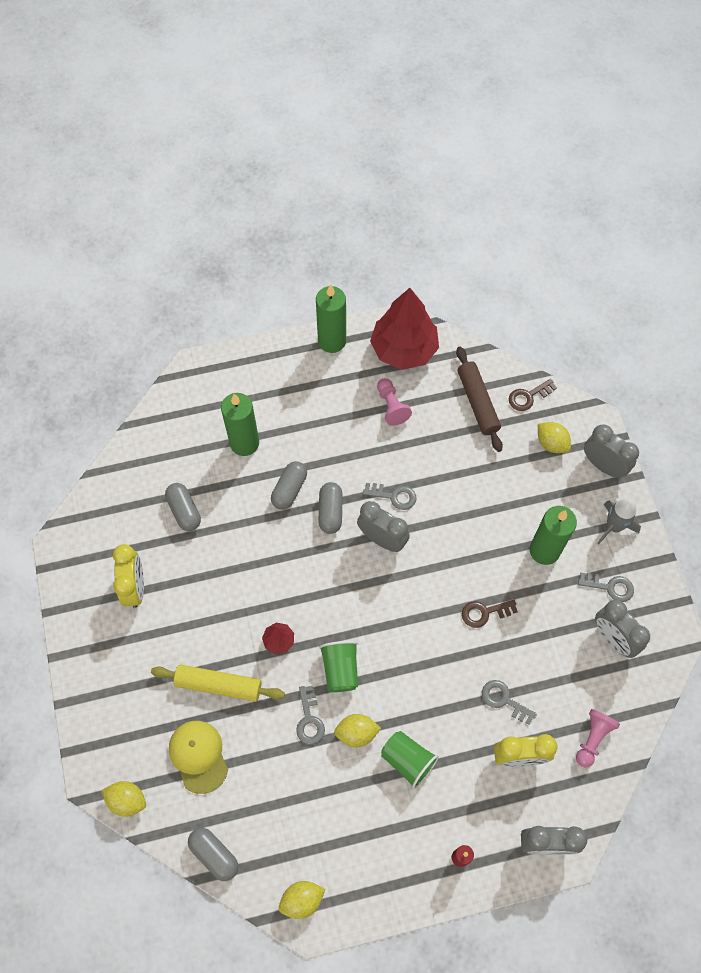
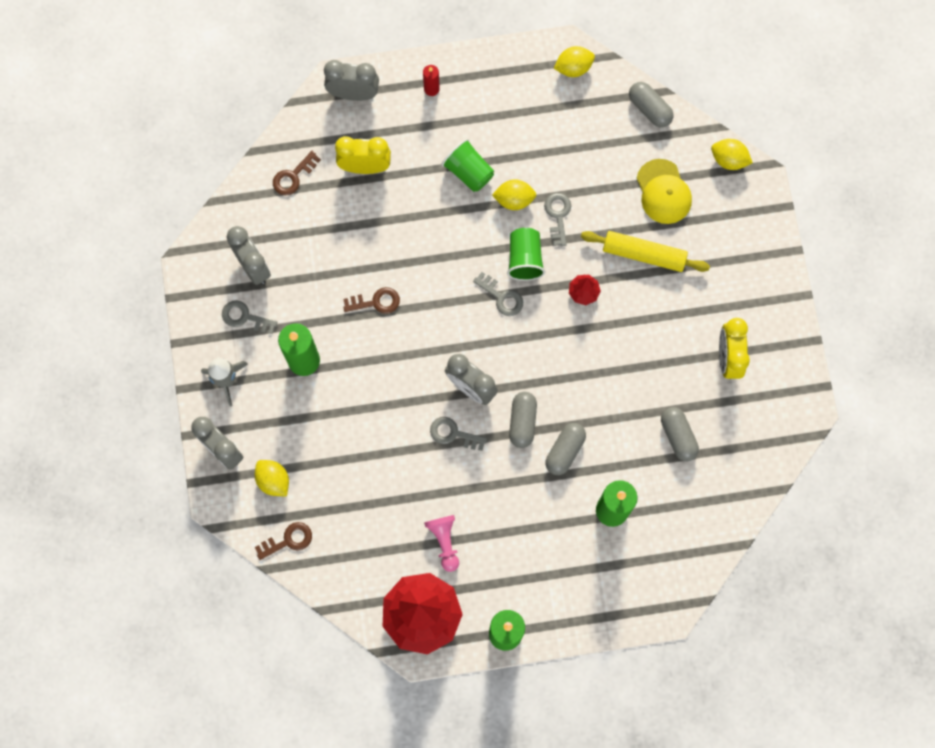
camera: 175 degrees left, 10 degrees up
(477, 402) = (347, 538): brown rolling pin -> none
(504, 700) = (370, 217): grey key -> grey key (501, 297)
(592, 739) = (293, 176): pink pawn -> brown key

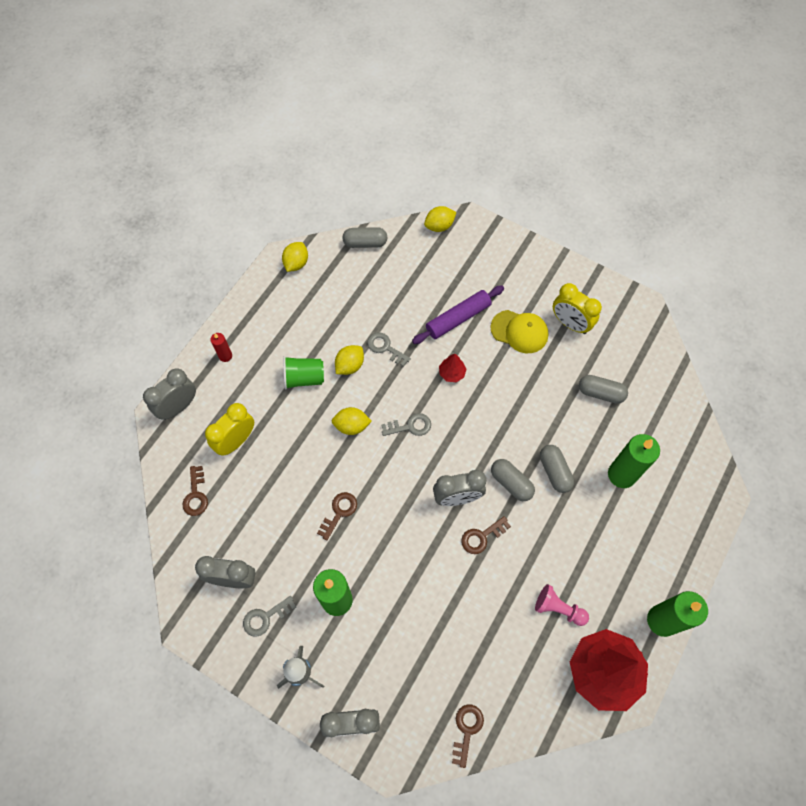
camera: 50 degrees left, 10 degrees down
(273, 480) = (410, 702): yellow lemon -> yellow lemon (352, 426)
(453, 434) = (482, 537): grey key -> brown key
(524, 259) = (396, 391): green cup -> none
(643, 254) = (458, 319): yellow rolling pin -> purple rolling pin
(663, 192) = (426, 276): yellow cap -> yellow cap (519, 331)

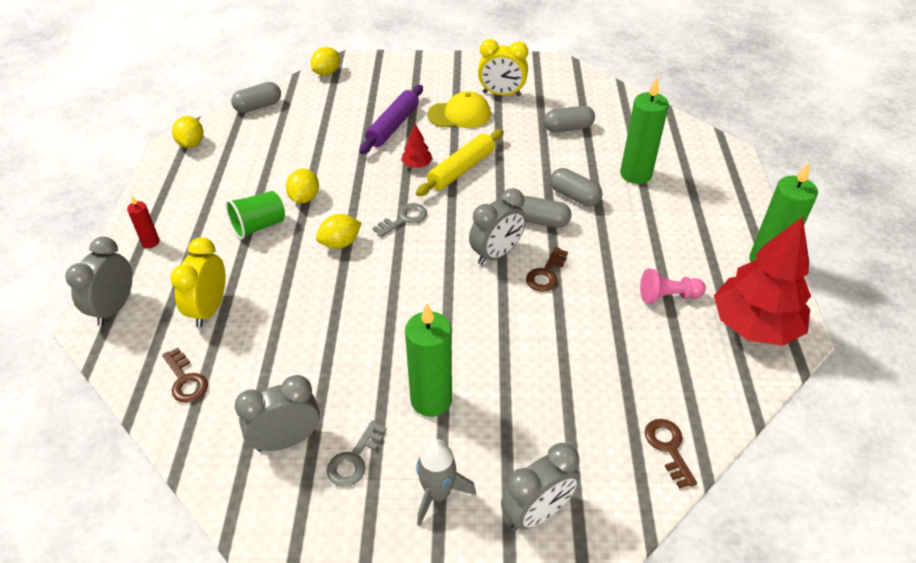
camera: 30 degrees left, 20 degrees down
(339, 512) = (377, 320): brown key -> none
(385, 348) = (334, 171): grey key -> none
(483, 396) = (461, 169): none -> yellow rolling pin

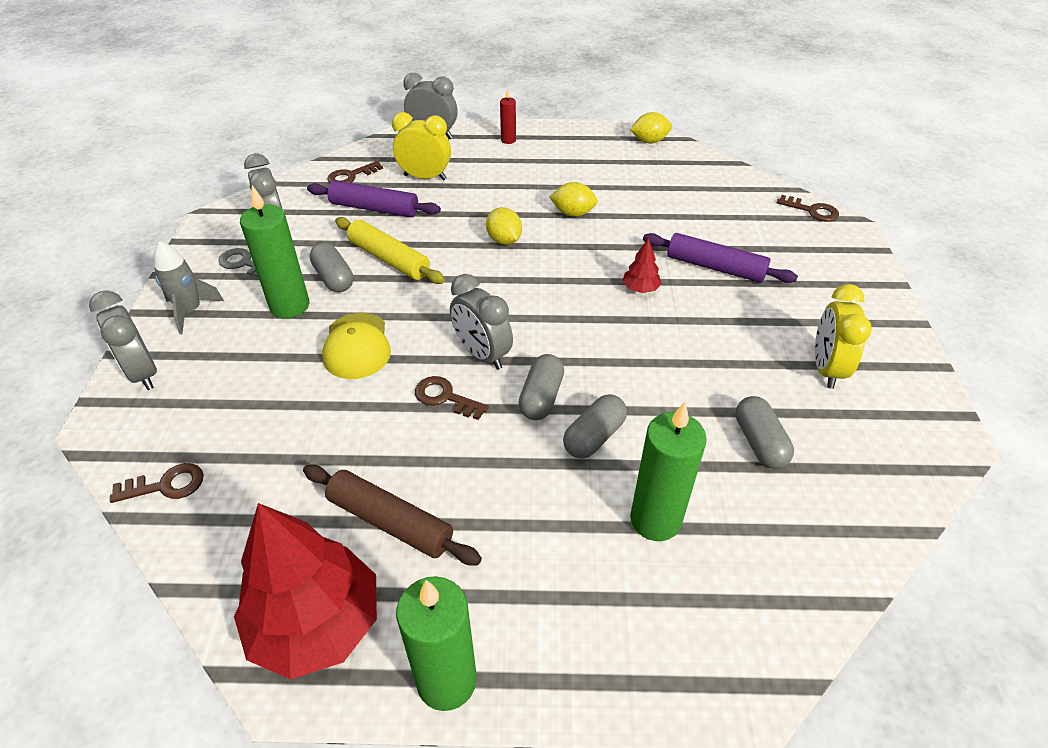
camera: 90 degrees right, 0 degrees up
(258, 106) = (725, 171): grey capsule -> grey capsule (334, 278)
(259, 226) = (529, 191): green cup -> none
(263, 349) = (374, 208): none -> purple rolling pin
(327, 73) = (812, 211): yellow lemon -> brown key
(404, 219) = (542, 282): grey key -> none
(459, 114) = (758, 325): yellow cap -> yellow cap (357, 346)
(461, 169) = (637, 326): yellow rolling pin -> yellow rolling pin (389, 259)
(668, 296) = (390, 522): pink pawn -> brown rolling pin

